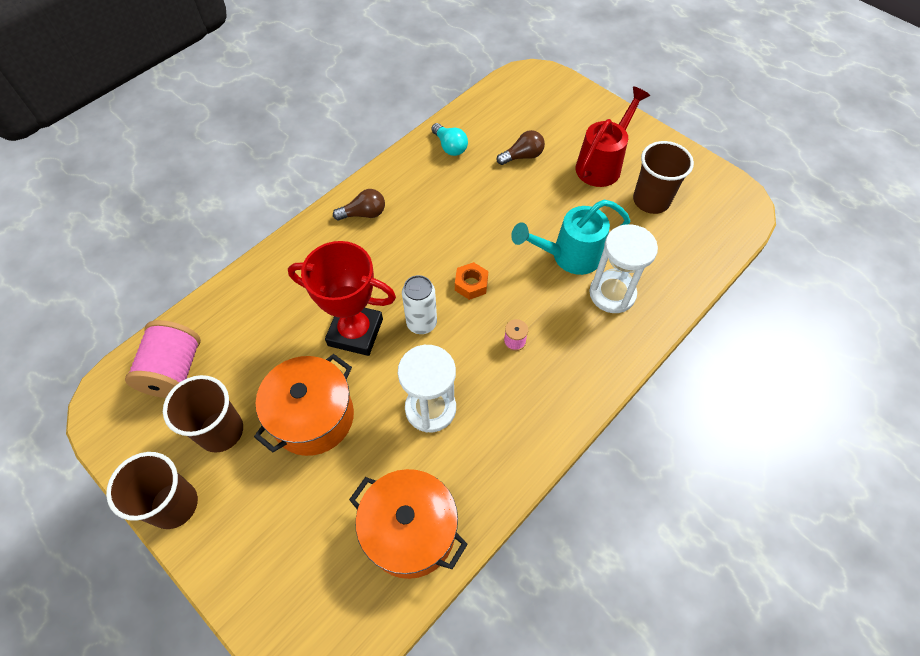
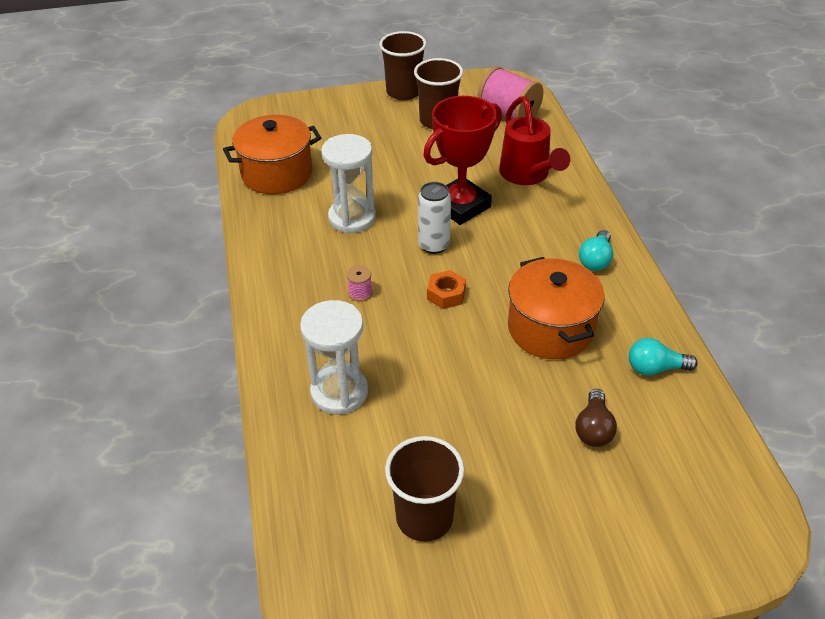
camera: 125 degrees right, 15 degrees down
(313, 417) = (406, 161): orange pot -> orange pot (550, 328)
(364, 214) = (595, 260): brown light bulb -> turquoise light bulb
(569, 256) = (414, 385): turquoise watering can -> none
(602, 164) = (522, 505): red watering can -> red watering can (527, 175)

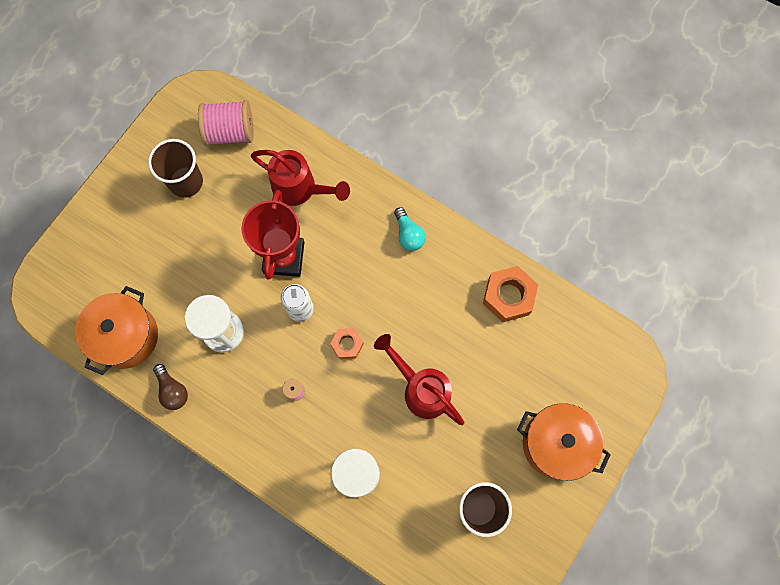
camera: 45 degrees left, 30 degrees up
(403, 92) = (128, 169): brown cup -> none
(478, 374) = (421, 389): none -> red watering can
(550, 328) = (430, 317): orange pot -> orange pot (556, 443)
(593, 429) = (511, 370): brown light bulb -> brown light bulb (173, 390)
(655, 368) = (508, 296): turquoise light bulb -> orange nut

